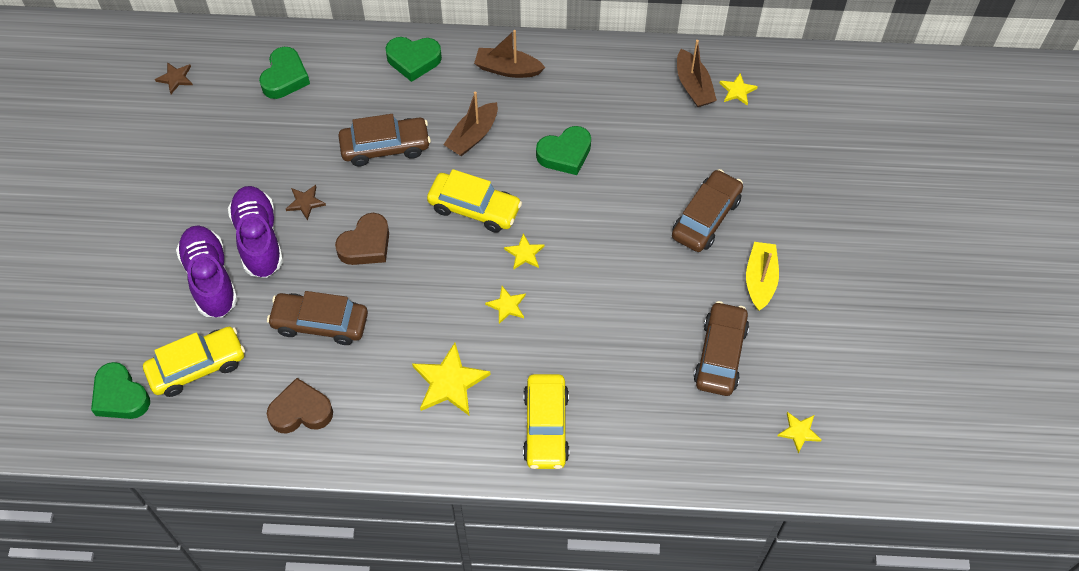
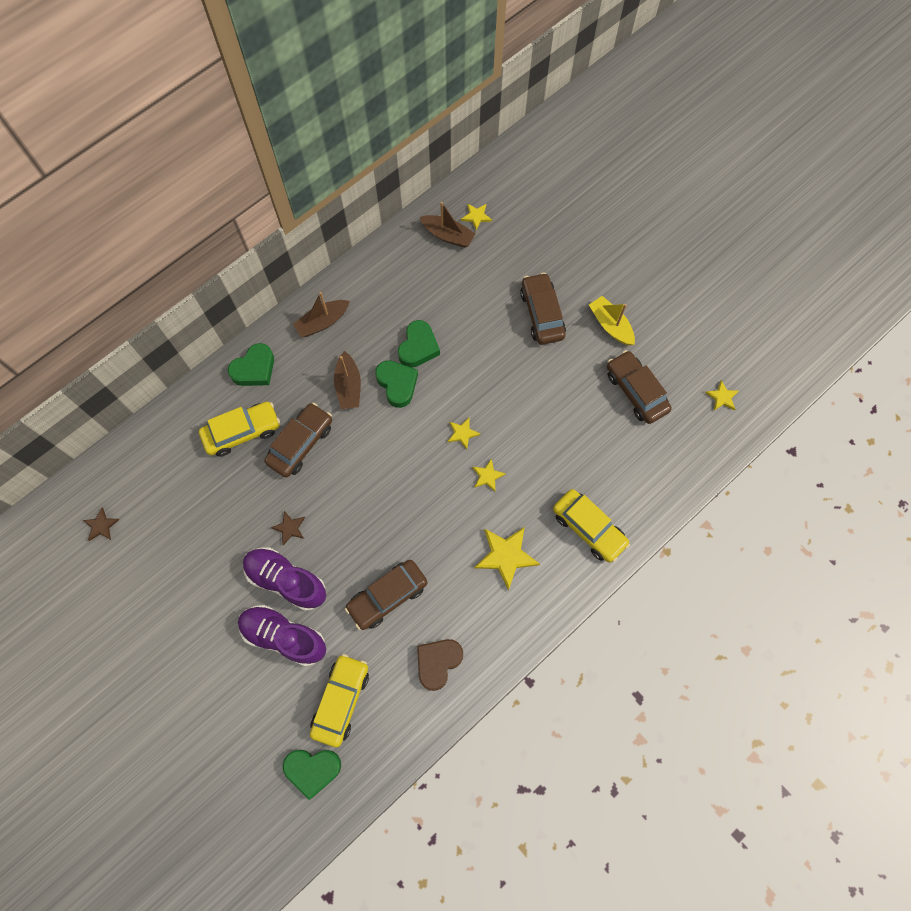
camera: 45 degrees left, 10 degrees up
(285, 77) = (179, 457): green heart -> green heart (397, 384)
(366, 245) = (360, 519): brown heart -> none
(474, 208) = (401, 432): yellow car -> yellow car (242, 432)

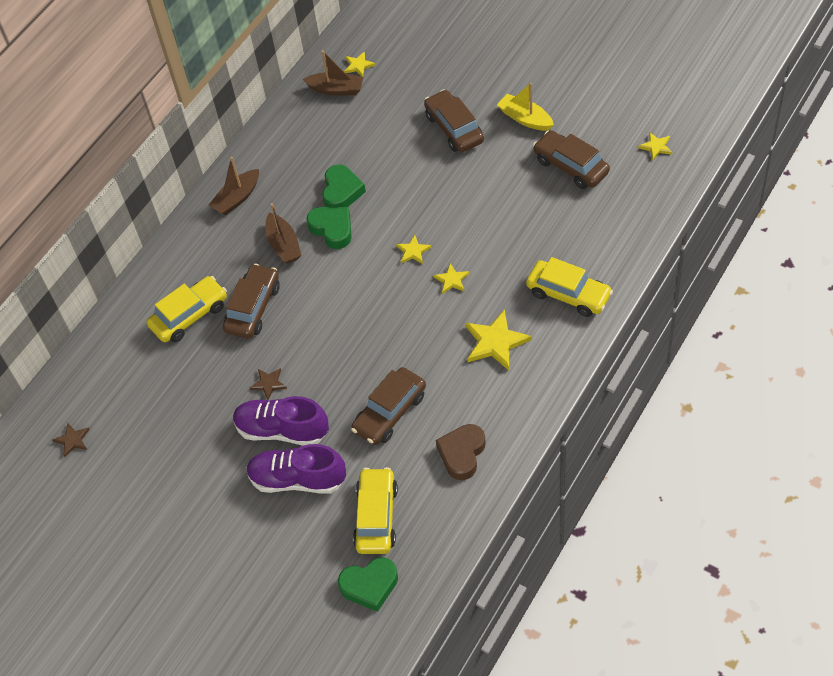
camera: 10 degrees left, 15 degrees down
(254, 369) = (182, 258): green heart -> none

